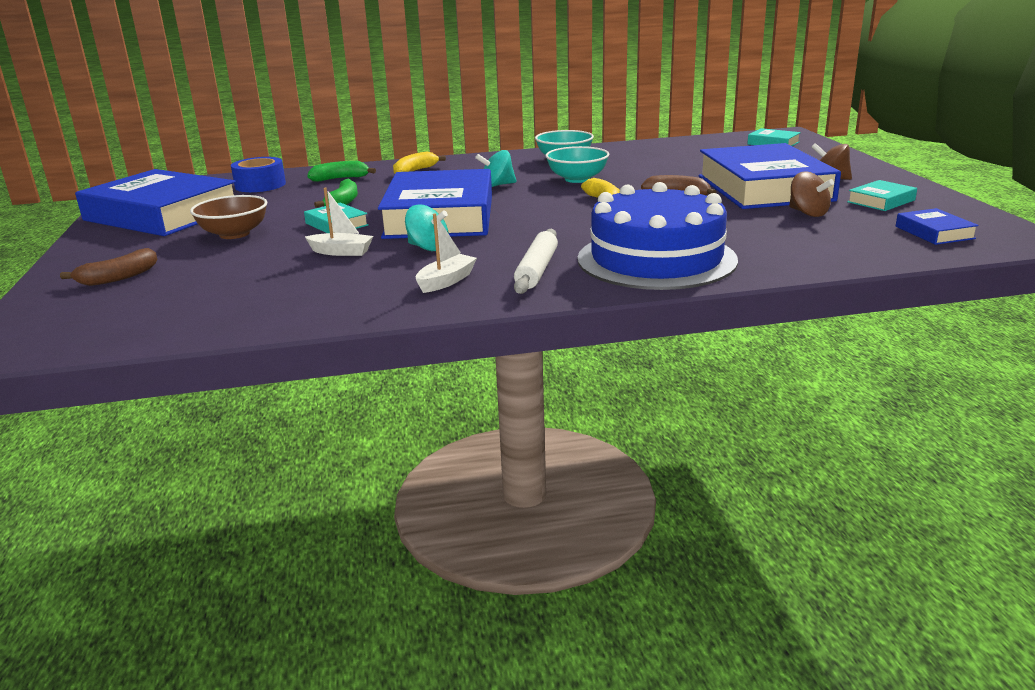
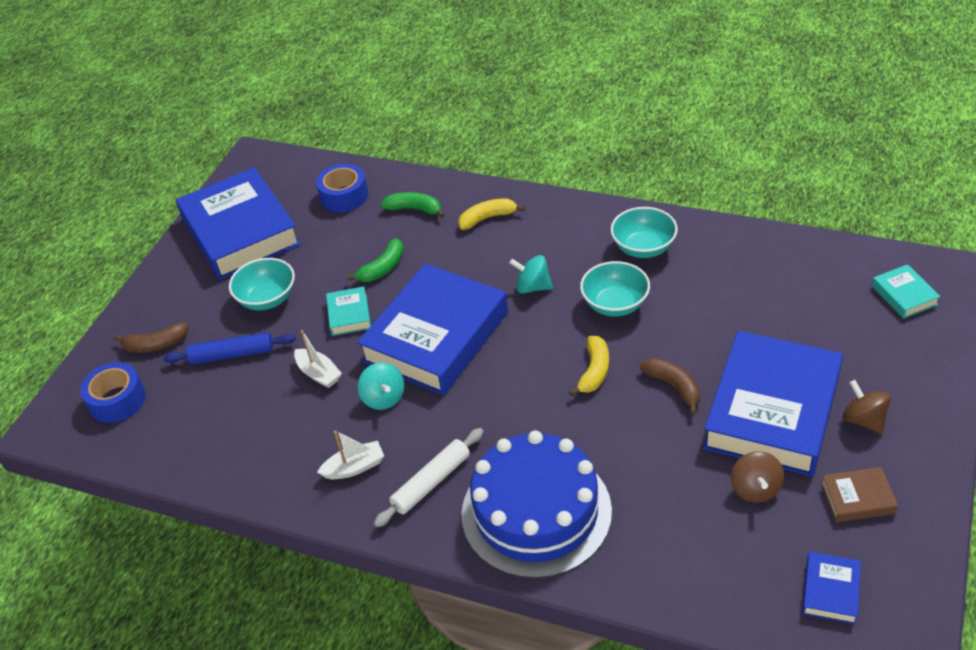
camera: 35 degrees right, 20 degrees up
(98, 313) = (117, 400): none -> blue tape
(226, 263) = (232, 354): none -> blue rolling pin
(234, 234) = (267, 299): brown bowl -> turquoise bowl
(881, 201) = (857, 498): turquoise book -> brown book

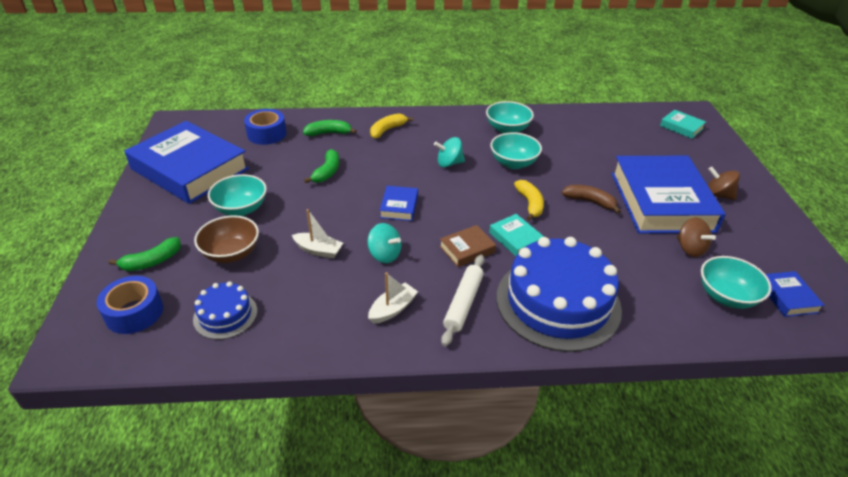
camera: 30 degrees left, 5 degrees down
(156, 345) = (152, 261): brown banana -> green banana
(194, 427) = (225, 315): none -> blue cake
(232, 354) = (231, 253): blue rolling pin -> brown bowl
(349, 315) = (319, 206): turquoise book -> turquoise book (515, 238)
(436, 337) = (399, 206): blue book -> blue book, size x0.41
(749, 566) = (726, 296): none -> turquoise bowl
(857, 498) = (753, 238): brown book -> brown book (467, 249)

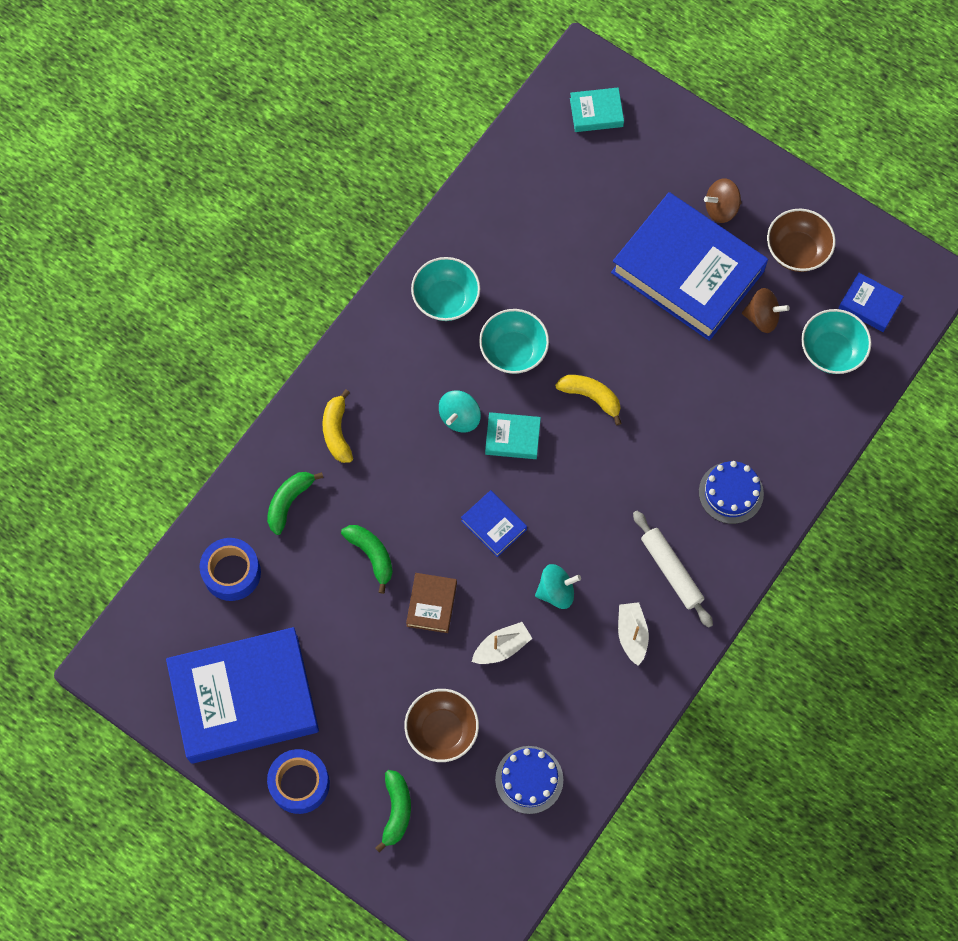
camera: 50 degrees left, 30 degrees up
(134, 312) = (464, 856): blue tape -> blue tape (299, 783)
(241, 209) = (371, 683): turquoise bowl -> none
(467, 249) = (608, 512): brown book -> brown book (432, 604)
(515, 238) = (628, 456): turquoise book -> turquoise book (512, 438)
(558, 302) = (731, 493): blue cake -> blue cake, size x0.49
(590, 202) = (633, 337): brown banana -> none
(754, 240) = (797, 251): none -> brown bowl

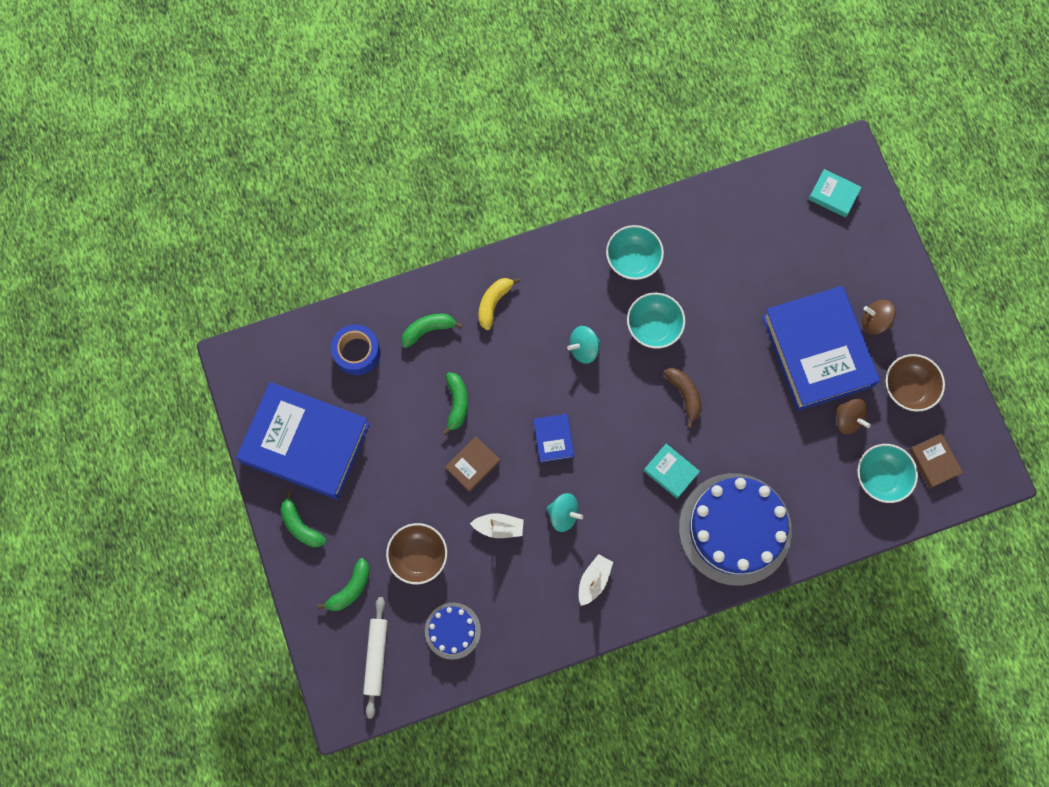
camera: 35 degrees right, 5 degrees up
(299, 783) = (301, 525): blue tape -> green banana
(512, 438) = (609, 387): turquoise book -> turquoise book (670, 472)
(591, 397) = (684, 395): yellow banana -> brown banana
(671, 571) = (653, 555): white rolling pin -> white rolling pin (376, 657)
(731, 493) = (735, 529): blue cake -> blue cake, size x2.05
(869, 304) = (933, 462): blue book -> brown book

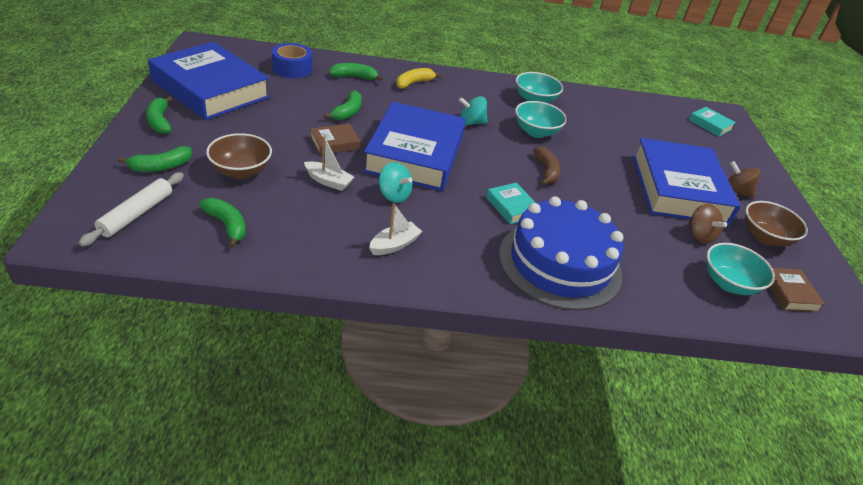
camera: 15 degrees right, 35 degrees down
(452, 630) = (227, 225): blue cake -> green banana
(553, 439) = (415, 154): blue book -> blue book, size x2.41

